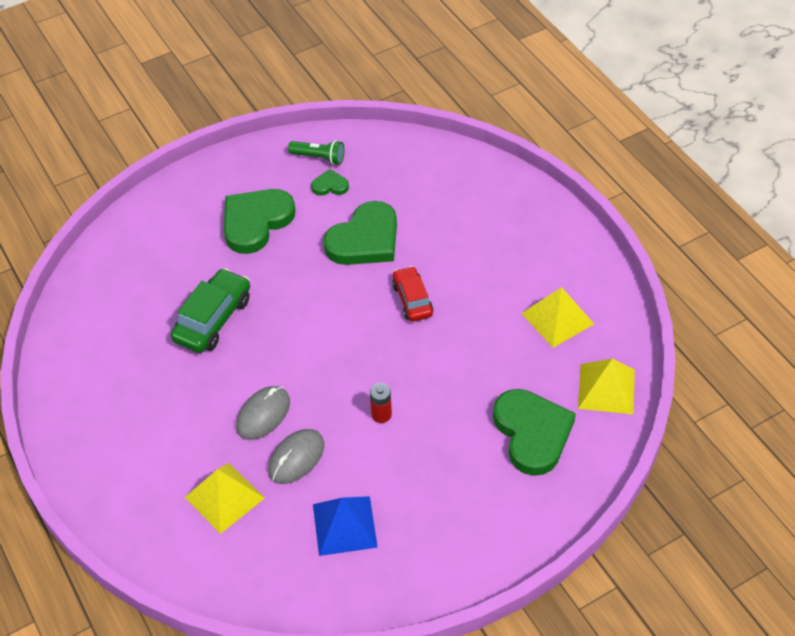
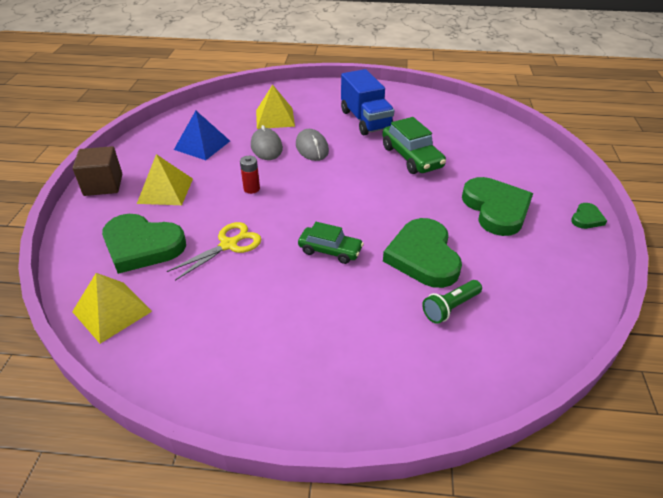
camera: 125 degrees right, 10 degrees down
(160, 401) = (366, 120): none -> blue truck
(319, 158) = (559, 278): green flashlight -> green flashlight (450, 307)
(330, 186) = (512, 267): green heart -> green heart (586, 218)
(412, 300) = (330, 250): red car -> green car
(470, 372) = (229, 245): none -> yellow scissors
(493, 553) = (103, 185): none -> brown cube
(557, 318) = (210, 327): yellow pyramid -> yellow pyramid (165, 190)

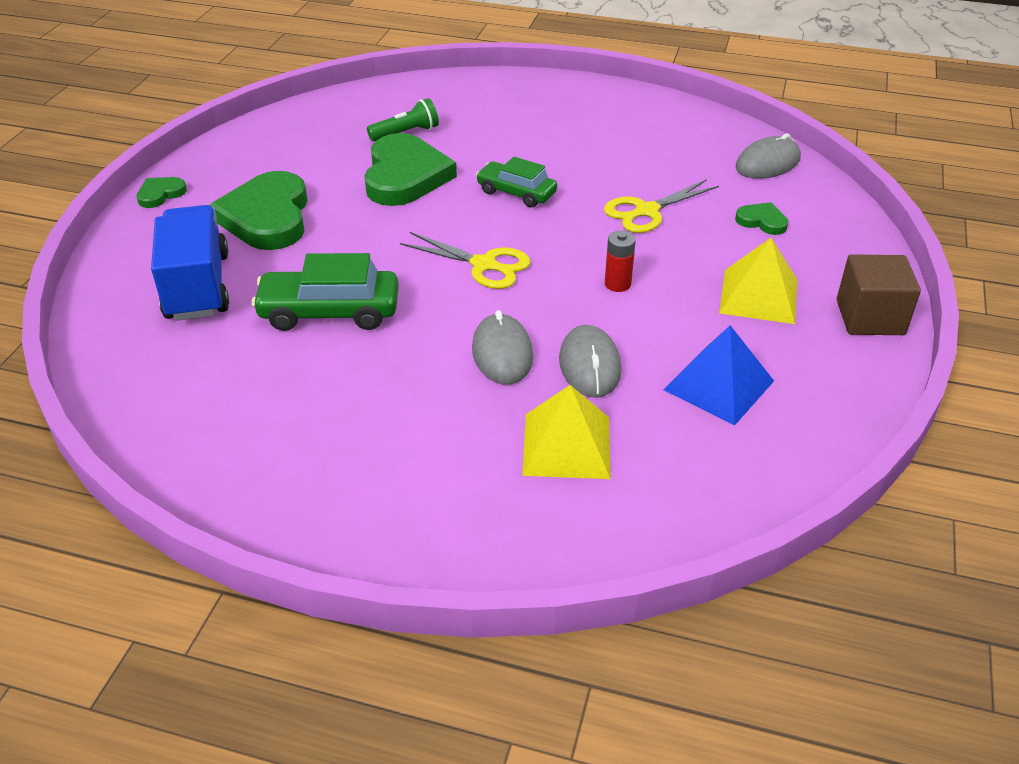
camera: 170 degrees left, 0 degrees up
(112, 311) = (767, 163): yellow pyramid -> grey mouse
(142, 246) = (762, 221): green heart -> green heart, size x0.46
(336, 192) = (484, 265): none -> yellow scissors
(366, 120) = (367, 413): blue truck -> blue truck (197, 286)
(411, 157) = (329, 312): green car -> green car turned 75 degrees counterclockwise

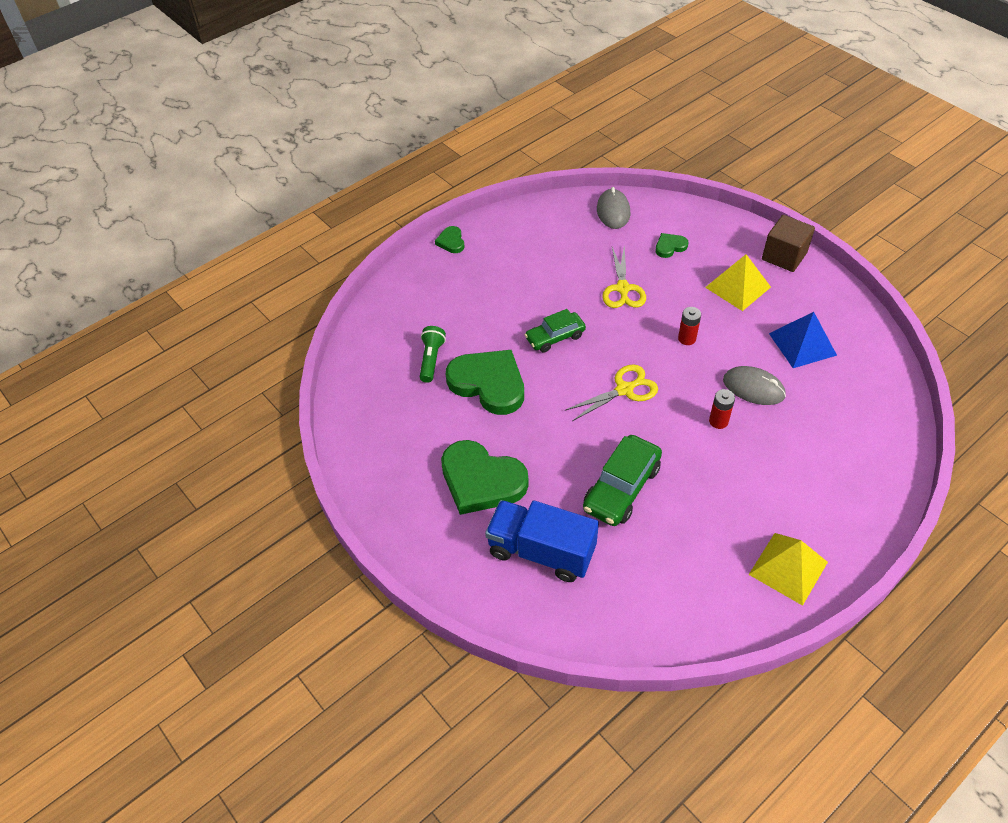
camera: 55 degrees left, 10 degrees up
(160, 194) = (397, 535): green heart -> green heart (451, 242)
(502, 353) = (718, 421): grey mouse -> red battery
(566, 445) = (814, 430): yellow pyramid -> yellow pyramid (788, 568)

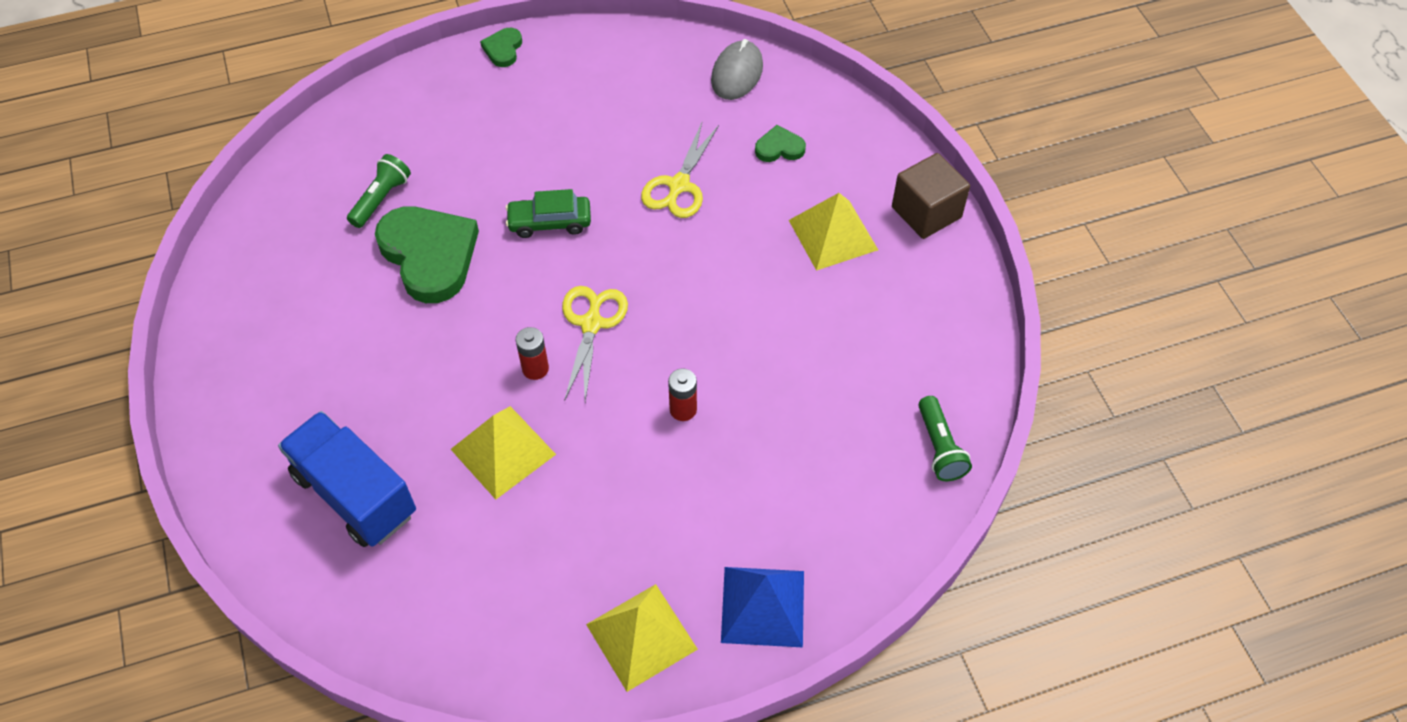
camera: 20 degrees right, 5 degrees up
(481, 480) = (342, 377): green heart -> none
(621, 488) = (503, 451): green car -> yellow pyramid
(624, 389) = (591, 323): yellow scissors -> yellow scissors turned 75 degrees counterclockwise
(687, 338) = (717, 283): red battery -> red battery (535, 369)
(753, 388) = (759, 381): grey mouse -> none
(802, 344) = (866, 344): blue pyramid -> blue pyramid (762, 606)
(886, 388) = (939, 447): none -> green flashlight

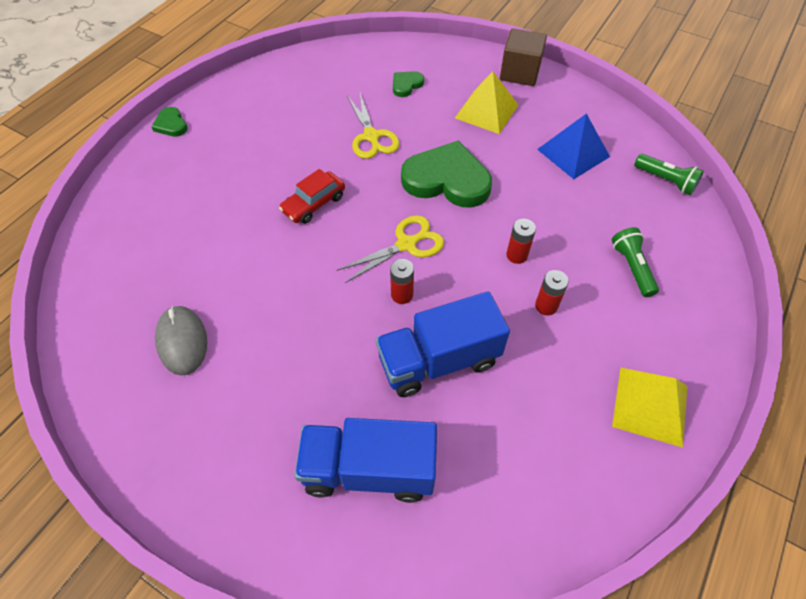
camera: 40 degrees left, 0 degrees up
(381, 199) = (177, 261): green flashlight -> green flashlight (632, 267)
(429, 255) = (252, 274): green heart -> green heart (447, 180)
(503, 451) = (439, 360): yellow pyramid -> blue truck
(550, 222) = (314, 204): green car -> red car
(591, 323) = (407, 244): yellow scissors -> yellow scissors turned 90 degrees clockwise
(654, 477) = (546, 306): none -> red battery
(737, 73) = (338, 61): grey mouse -> grey mouse (182, 341)
(762, 606) = (688, 331): blue pyramid -> blue pyramid (573, 153)

